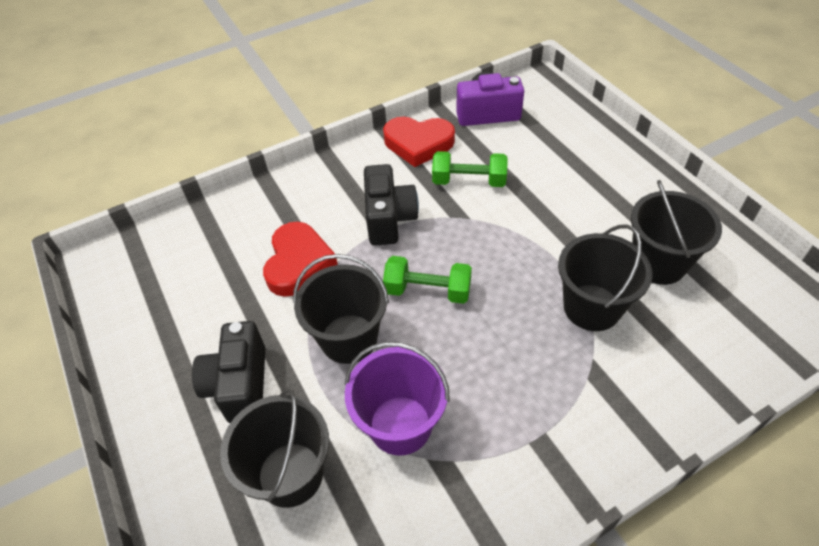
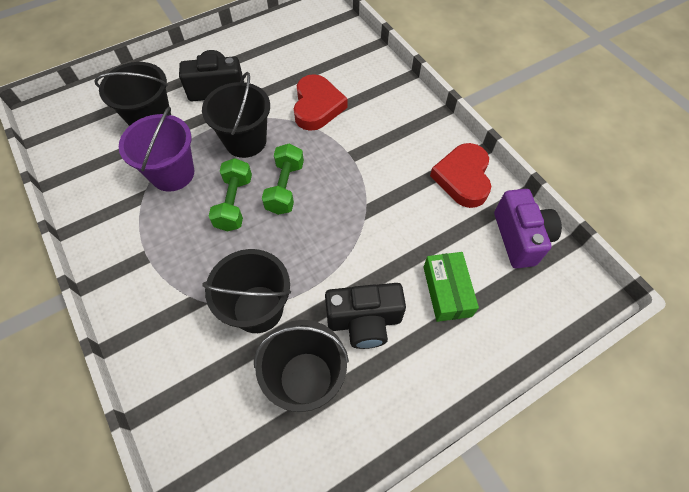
camera: 85 degrees right, 10 degrees up
(298, 263) = (317, 106): red heart -> red heart turned 90 degrees counterclockwise
(389, 219) = (363, 159): black camera -> black camera (364, 321)
(469, 181) = (413, 218): green dumbbell -> green dumbbell (234, 203)
(548, 162) = (447, 291): none -> green box

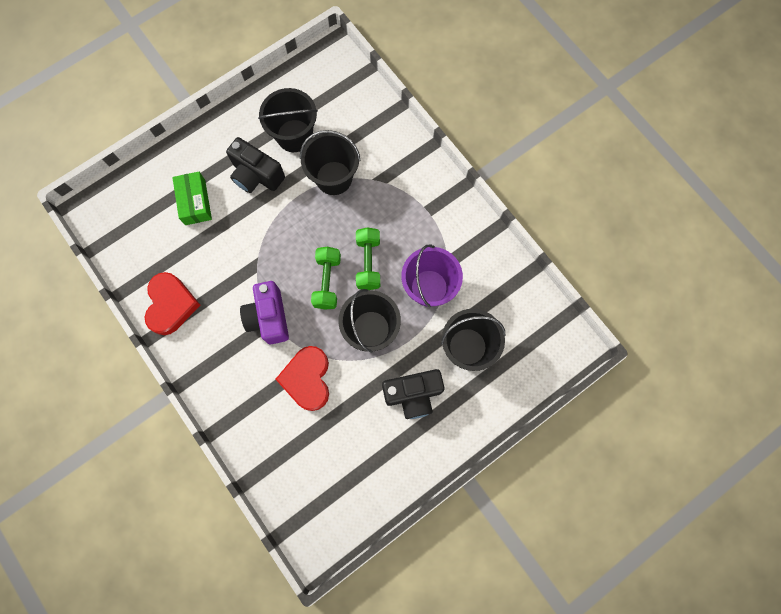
camera: 175 degrees right, 15 degrees up
(364, 321) = (256, 175): black camera -> black camera turned 135 degrees counterclockwise
(520, 238) = (131, 250): purple camera -> purple camera (269, 317)

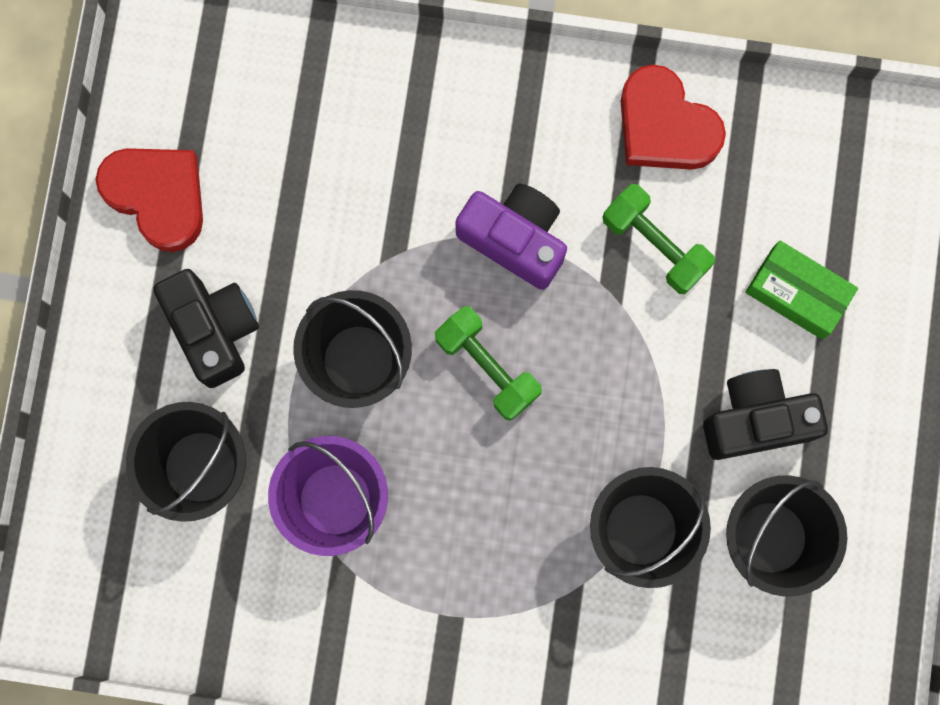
camera: 135 degrees right, 5 degrees up
(307, 379) = (377, 211): red heart -> red heart (158, 196)
(368, 263) = (458, 451): green dumbbell -> green dumbbell (655, 244)
(413, 394) = (214, 329): black camera -> black camera turned 120 degrees clockwise

